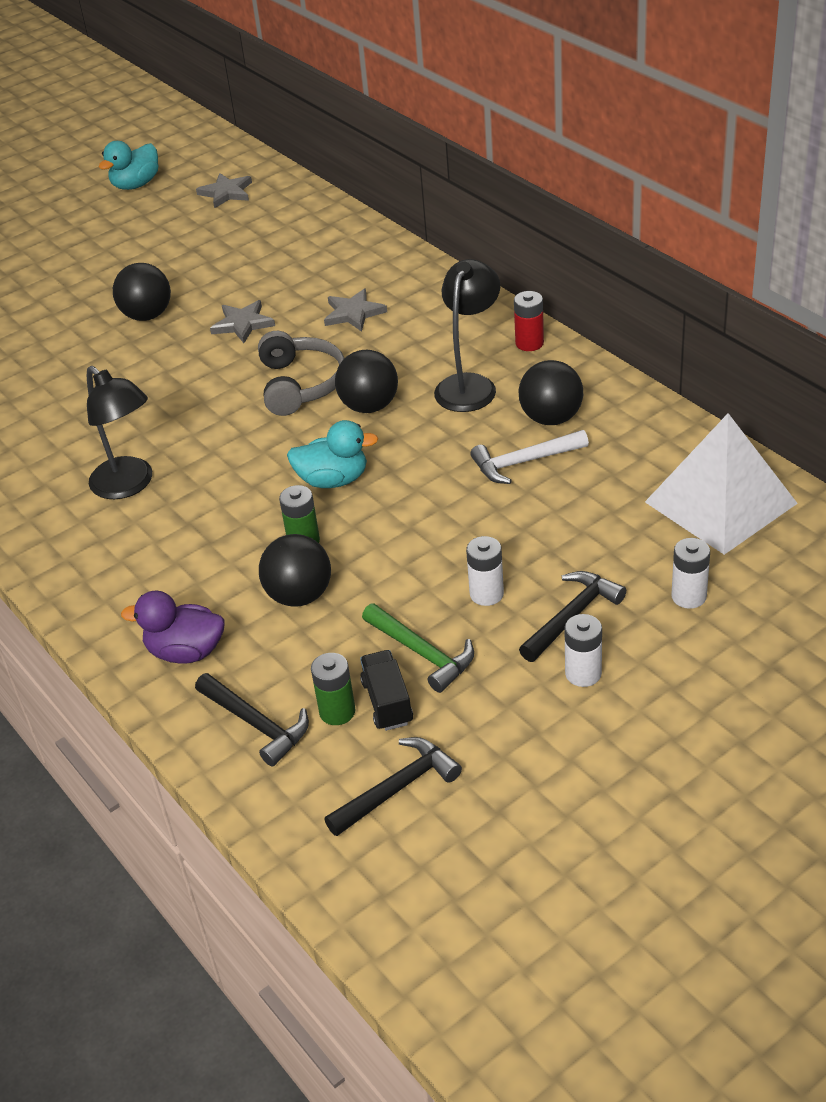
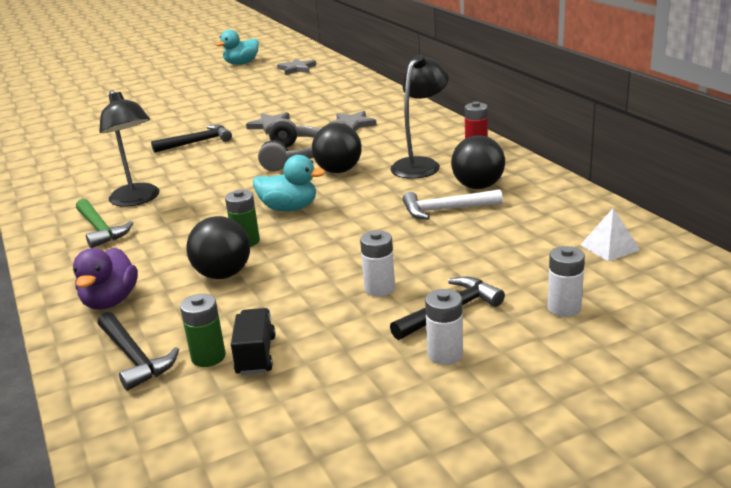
camera: 10 degrees right, 15 degrees down
(147, 315) = (209, 118): black ball -> none
(186, 652) = (110, 301): purple duck -> purple duck turned 105 degrees counterclockwise
(397, 788) = (229, 424): black hammer -> black hammer (197, 142)
(422, 653) = (304, 323): green hammer -> green hammer (100, 229)
(720, 502) = (610, 247): white pyramid -> white pyramid, size x0.43

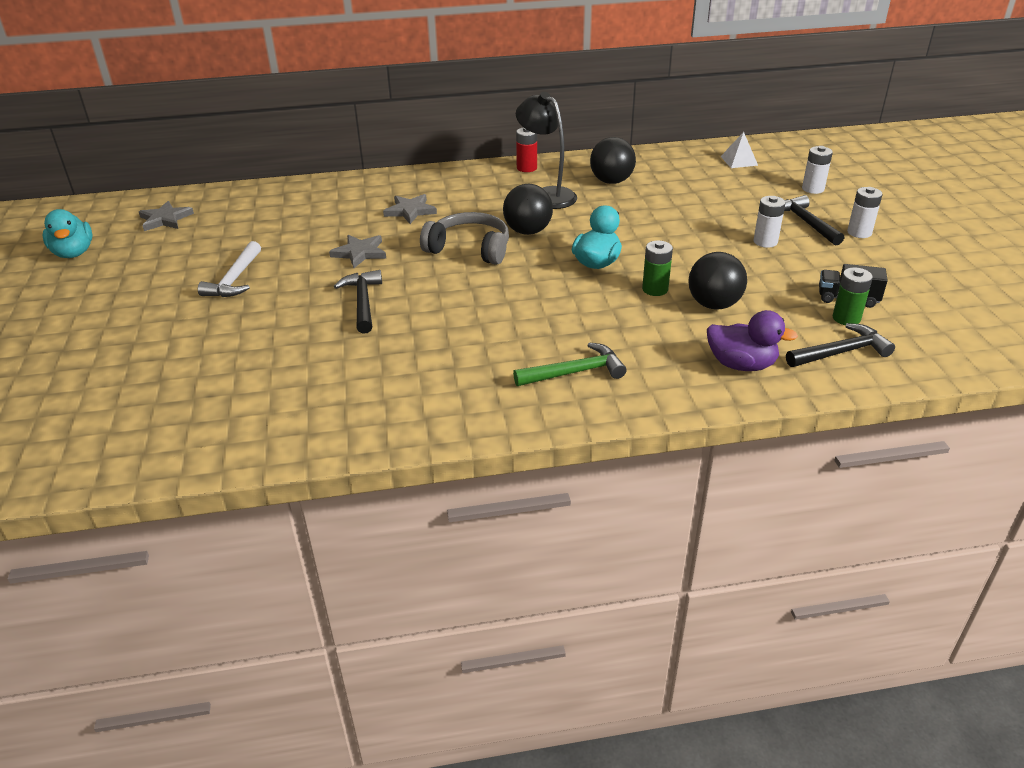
camera: 75 degrees left, 10 degrees up
(137, 200) = (510, 347): black lamp -> none
(446, 209) = (646, 199): white hammer -> white hammer (235, 279)

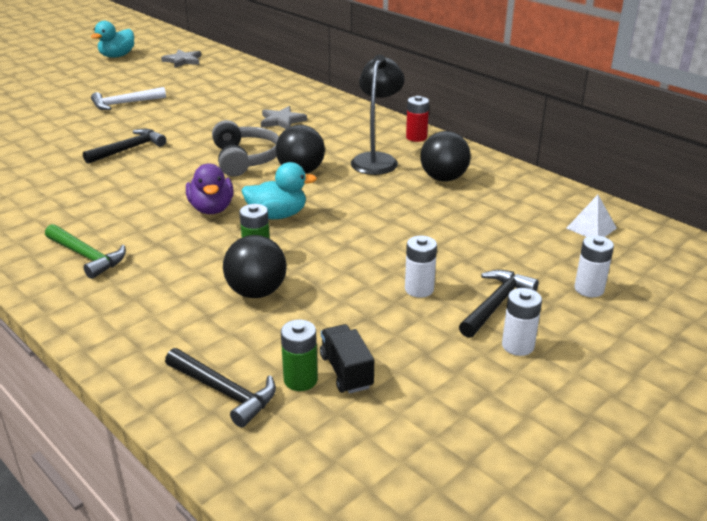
camera: 55 degrees right, 5 degrees down
(360, 253) = (198, 126): grey star -> none
(741, 364) = (155, 335): purple duck -> purple duck (212, 209)

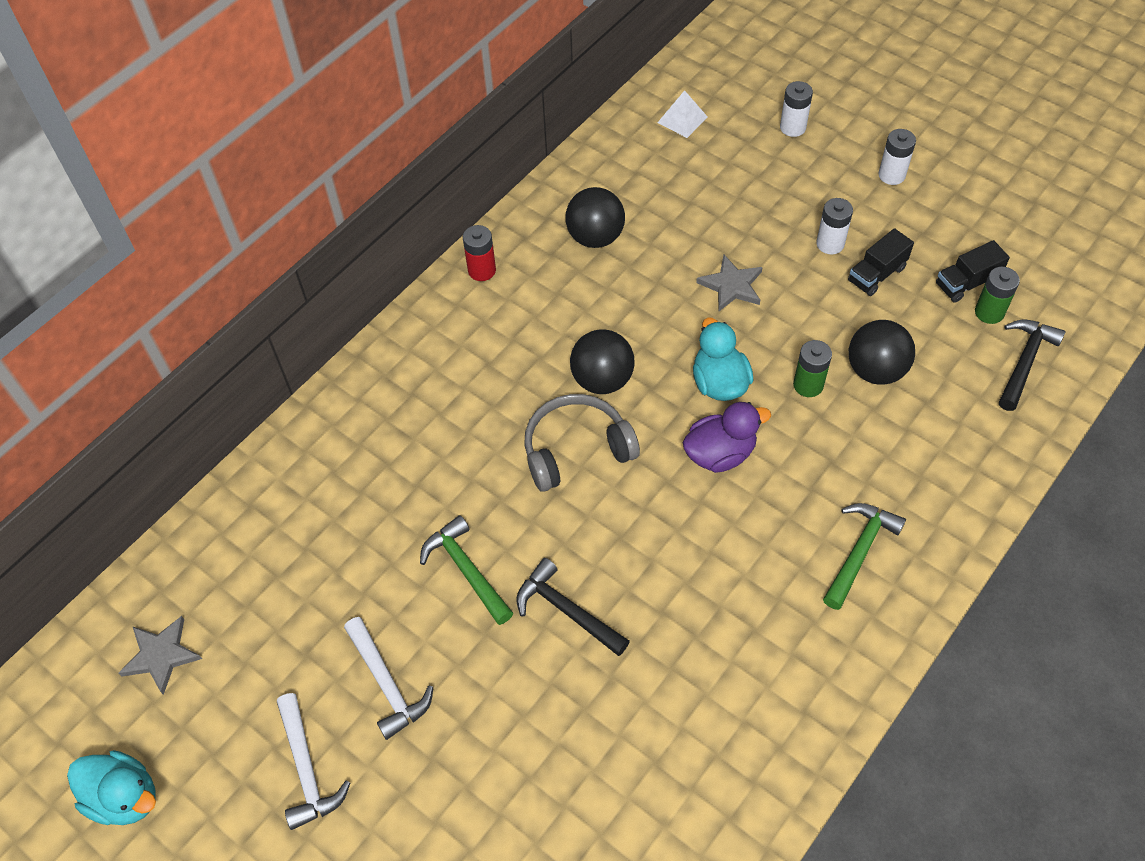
camera: 95 degrees left, 25 degrees up
(95, 87) = (307, 769): none -> white hammer
(178, 124) = (466, 570): none -> green hammer
(282, 121) = (441, 432): grey star -> grey star (731, 286)
(373, 311) = (876, 274): none -> black truck
(376, 159) = (555, 305): black lamp -> none
(496, 304) = (836, 189): black hammer -> none

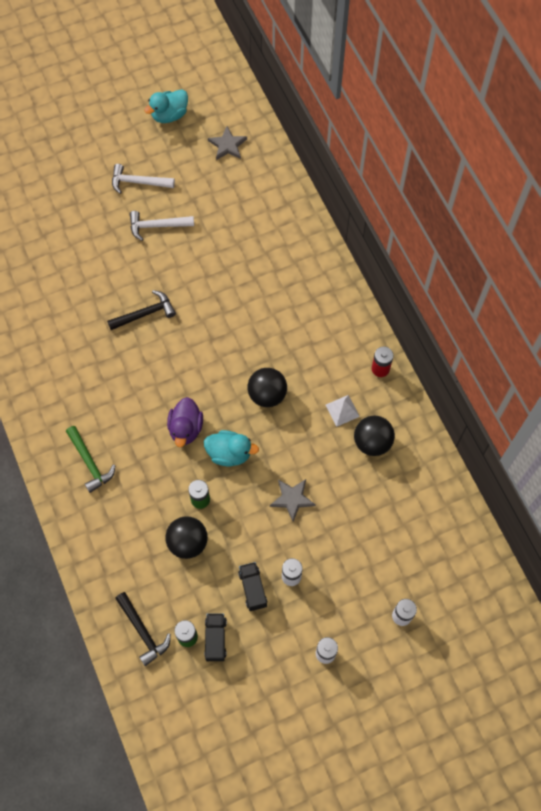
camera: 115 degrees right, 10 degrees up
(466, 570) = (193, 280): green hammer -> none
(576, 450) = (230, 360): grey headphones -> none
(682, 119) = (446, 548): white pyramid -> white pyramid (342, 410)

